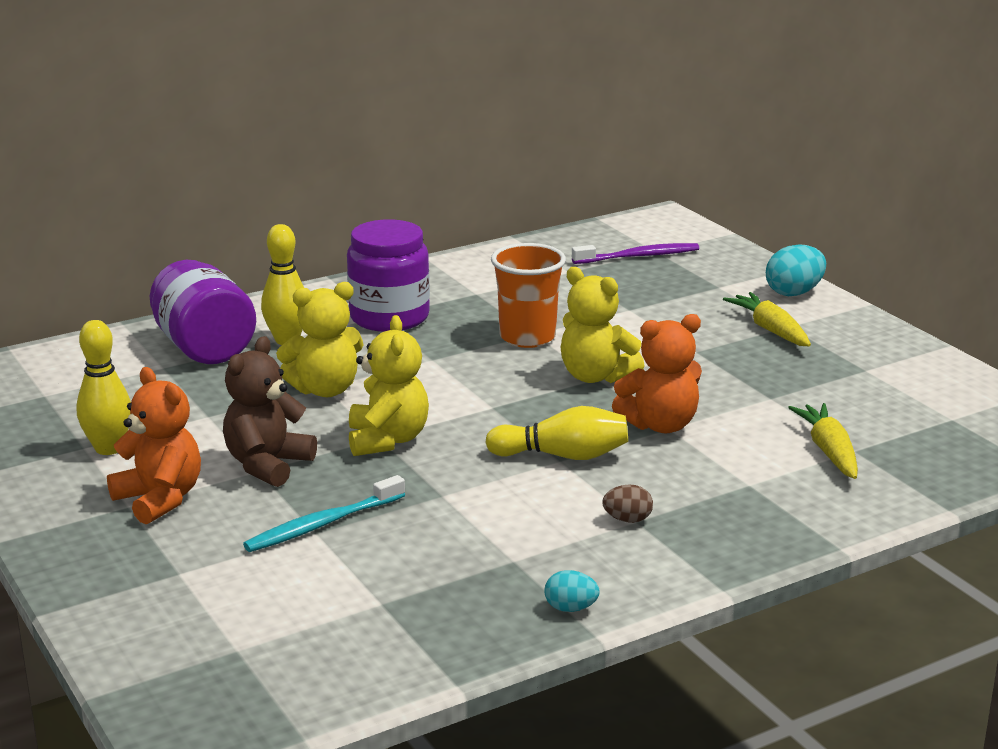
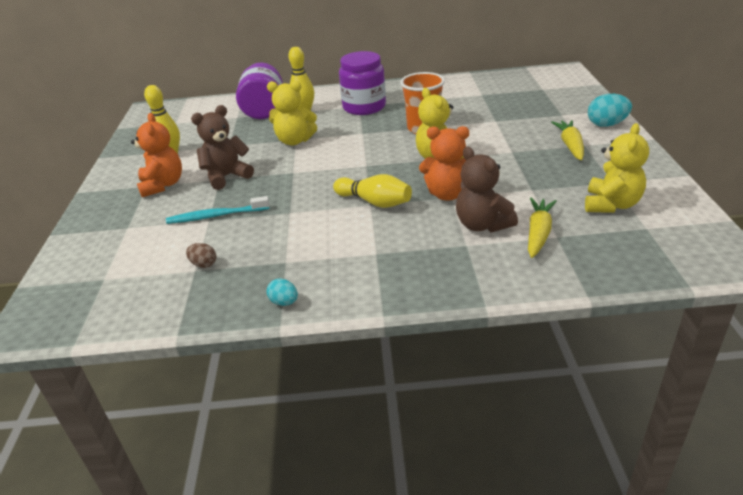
camera: 30 degrees right, 10 degrees up
(387, 440) = (295, 174): yellow teddy bear -> yellow teddy bear (611, 204)
(627, 519) = (371, 251): brown egg -> brown egg (204, 264)
(639, 256) = (529, 91): purple toothbrush -> none
(747, 455) = (482, 225): none -> brown teddy bear

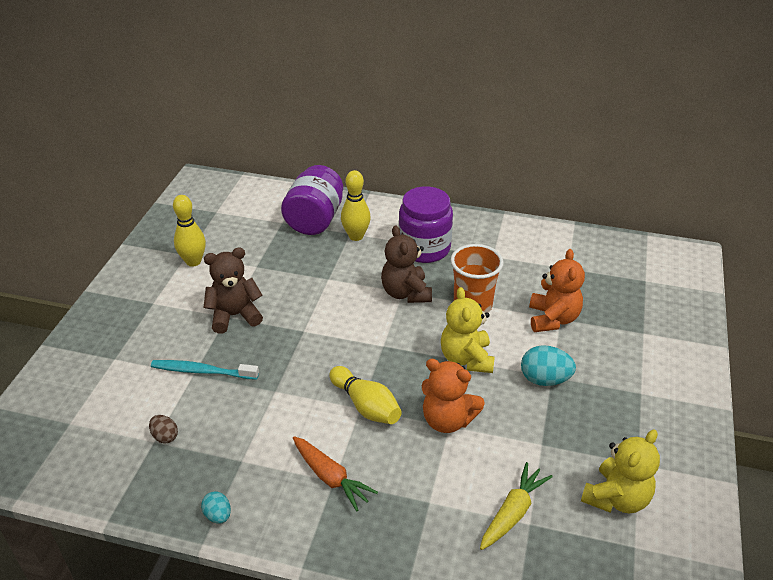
camera: 15 degrees right, 5 degrees up
(162, 185) = (168, 307): orange teddy bear -> orange teddy bear (552, 319)
(294, 141) = (325, 281): yellow teddy bear -> none
(372, 252) = (330, 477): none -> orange carrot
(482, 225) = (460, 479): brown teddy bear -> brown teddy bear (406, 293)
(570, 146) = (624, 389): yellow carrot -> none
(606, 124) = (687, 367): turquoise egg -> turquoise egg (544, 379)

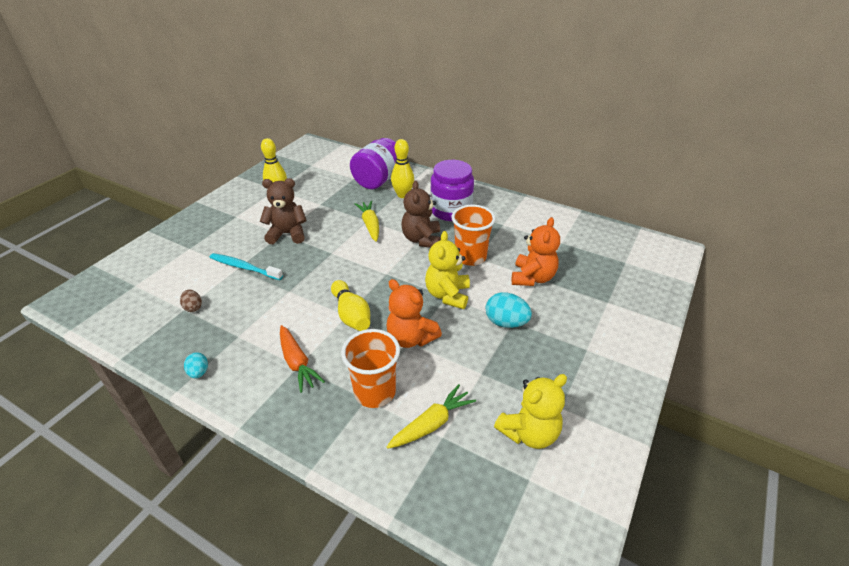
camera: 15 degrees right, 0 degrees up
(334, 285) = (370, 225): none -> yellow carrot
(435, 492) = (375, 392): none -> orange cup

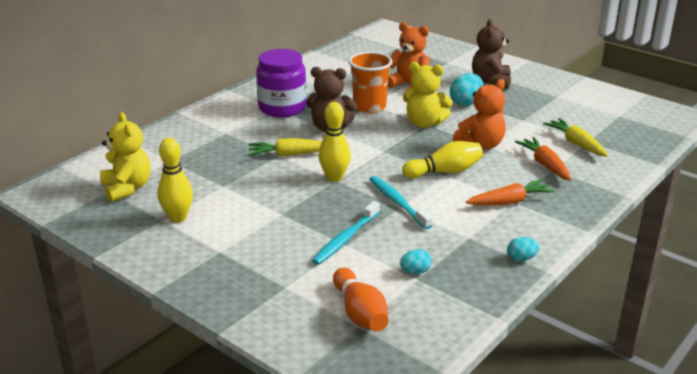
camera: 80 degrees left, 10 degrees down
(149, 284) = (360, 313): none -> orange bowling pin
(193, 307) = (415, 271): brown egg -> turquoise egg
(287, 234) = (284, 209): brown teddy bear -> brown teddy bear (491, 82)
(296, 289) = (397, 202): none -> turquoise toothbrush
(375, 392) = (545, 165): orange cup -> orange carrot
(378, 180) = (186, 144): purple jar -> none
(403, 195) = (233, 131): yellow bowling pin -> yellow bowling pin (334, 177)
(529, 432) = (580, 110): yellow teddy bear -> yellow teddy bear (127, 188)

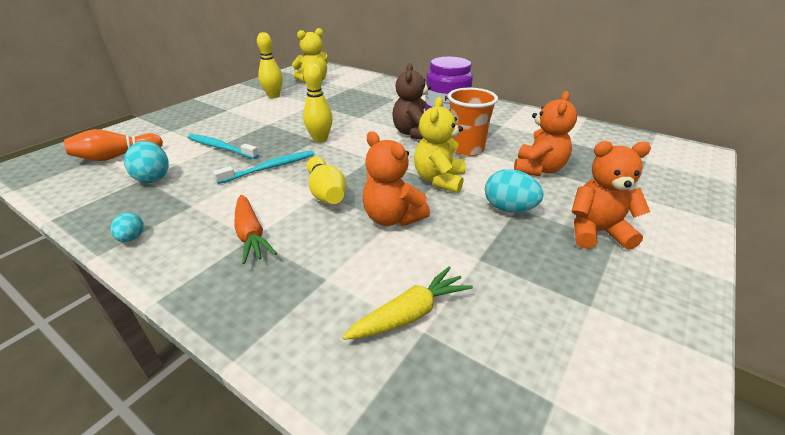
camera: 85 degrees right, 5 degrees up
(289, 154) = (361, 120): yellow carrot -> none
(415, 271) = (153, 177): turquoise egg -> turquoise egg, size x1.71
(491, 82) = (596, 232): brown teddy bear -> orange teddy bear
(545, 165) = (339, 271): orange carrot -> none

